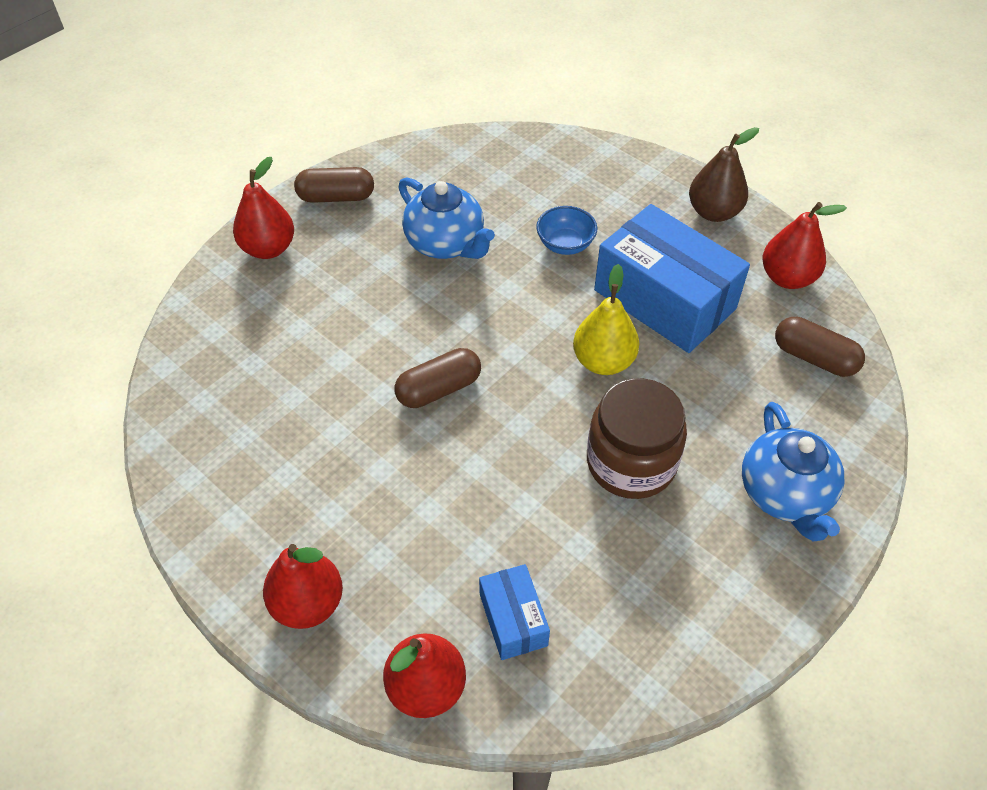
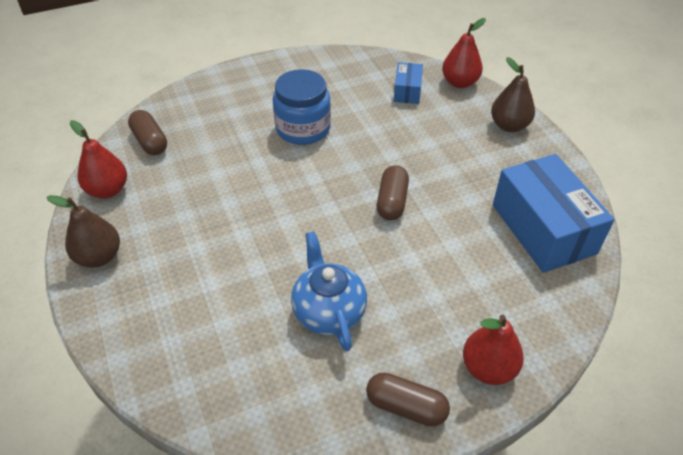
camera: 155 degrees left, 5 degrees down
(308, 603) = (509, 125): red pear -> brown pear
(439, 389) = (392, 201): brown capsule -> brown capsule turned 75 degrees counterclockwise
(565, 244) = (234, 273): blue bowl -> none
(603, 361) = (275, 182): yellow pear -> none
(631, 462) = (303, 128): brown jar -> blue jar
(664, 299) = (202, 205): blue box -> blue box (543, 229)
(785, 495) = (237, 92): blue teapot -> none

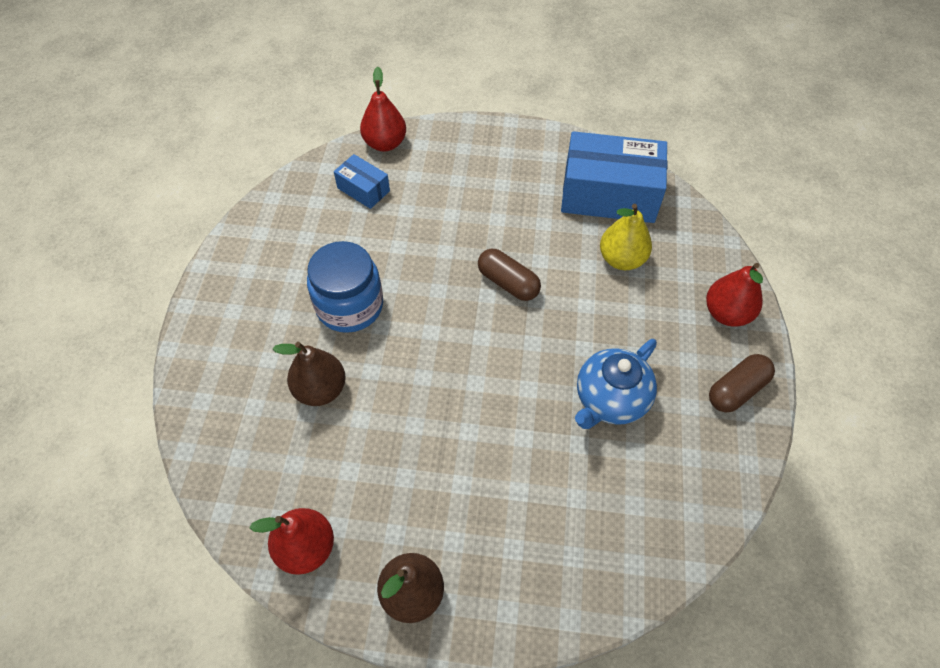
camera: 60 degrees left, 10 degrees up
(150, 141) = (252, 469): brown capsule -> none
(328, 311) = (610, 400): blue teapot -> blue teapot turned 60 degrees counterclockwise
(480, 264) = (621, 259): none -> yellow pear
(509, 125) = (472, 143): brown pear -> brown pear (320, 389)

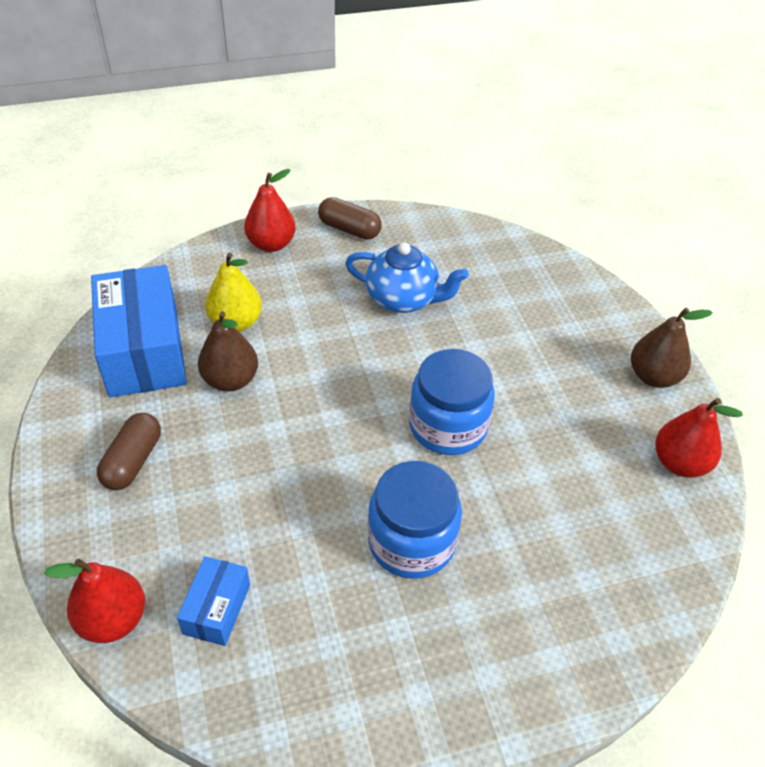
camera: 115 degrees left, 10 degrees down
(320, 389) = (529, 523): brown pear -> brown pear (230, 380)
(439, 373) = (448, 426): none -> blue jar
(508, 283) = (308, 404): brown capsule -> brown capsule (133, 461)

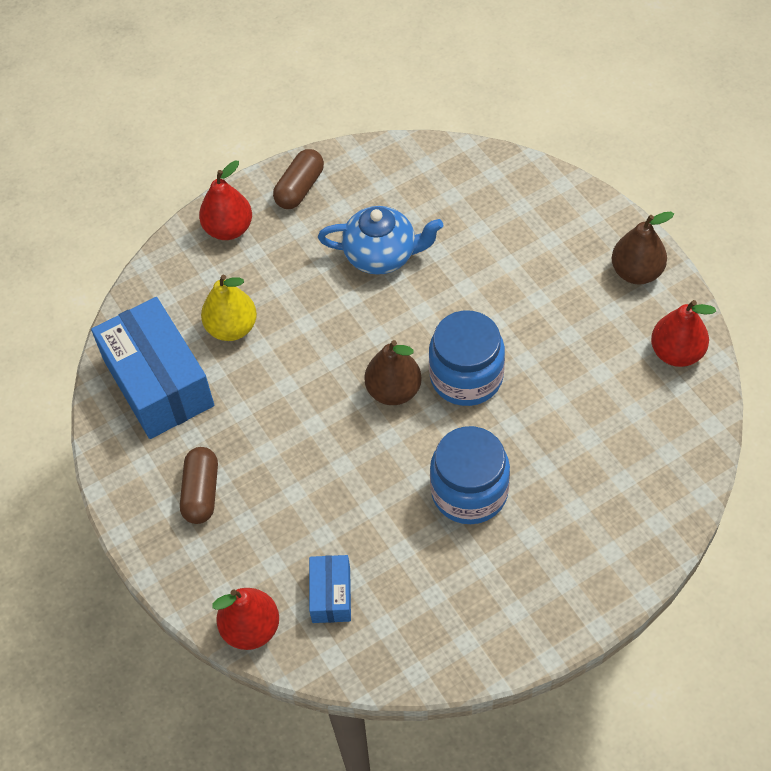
camera: 10 degrees left, 10 degrees up
(230, 380) = (253, 389): brown pear -> brown pear (393, 390)
(349, 229) = (300, 188): brown capsule -> brown capsule turned 75 degrees counterclockwise

